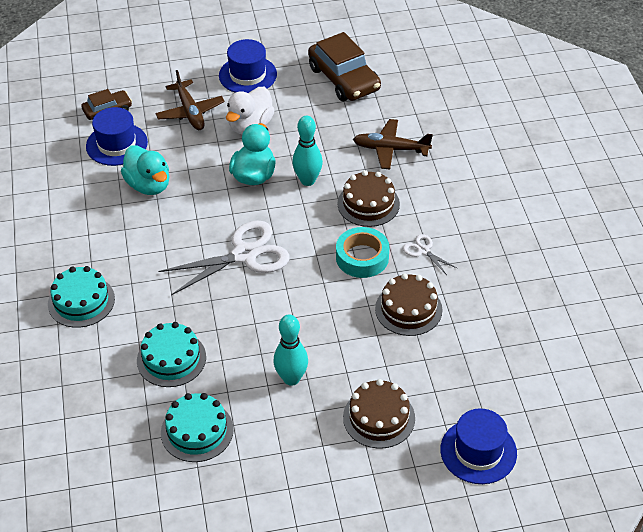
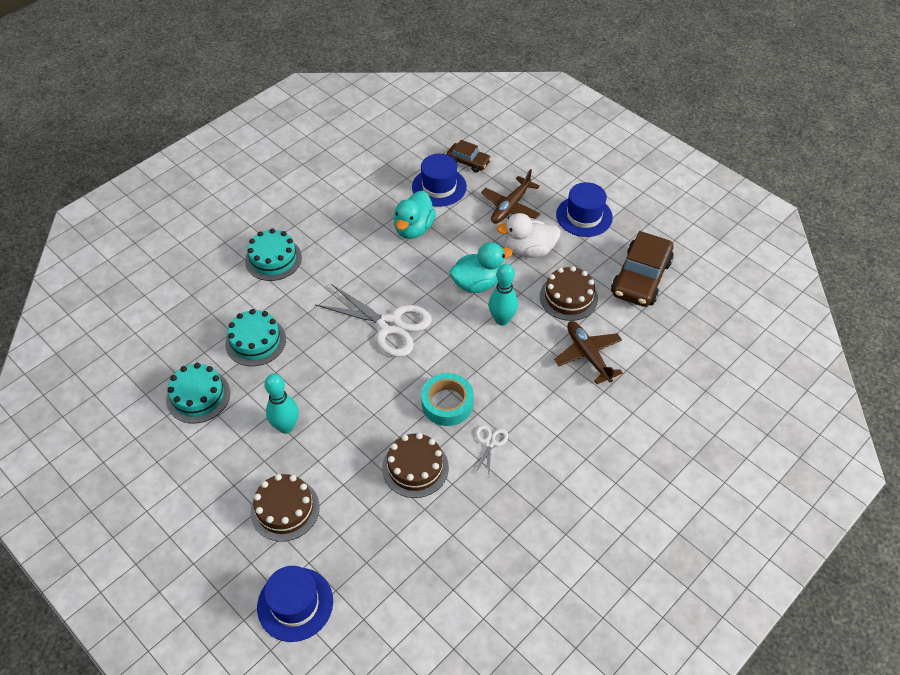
camera: 55 degrees right, 5 degrees up
(368, 204) = (511, 374): brown cake -> brown cake (568, 297)

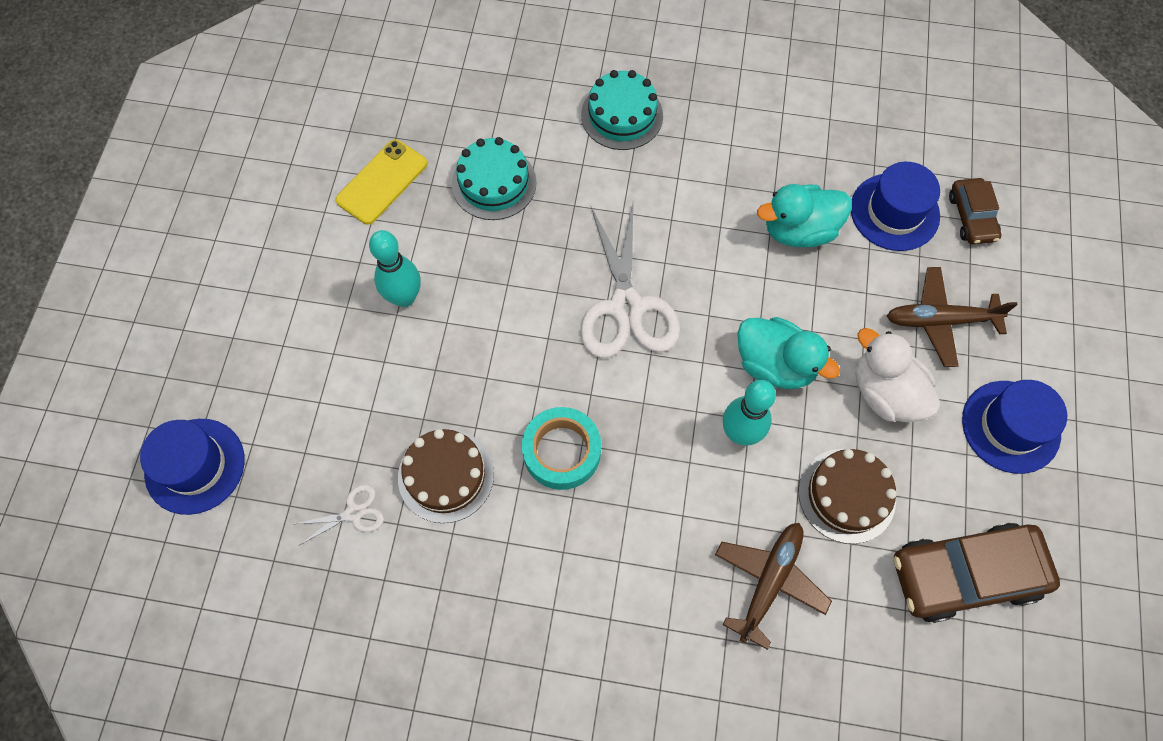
camera: 55 degrees right, 15 degrees up
(198, 396) = (382, 182): turquoise cake -> yellow phone
(285, 509) = (301, 372): brown cake -> none
(489, 443) = (540, 540): white scissors -> white scissors (354, 513)

